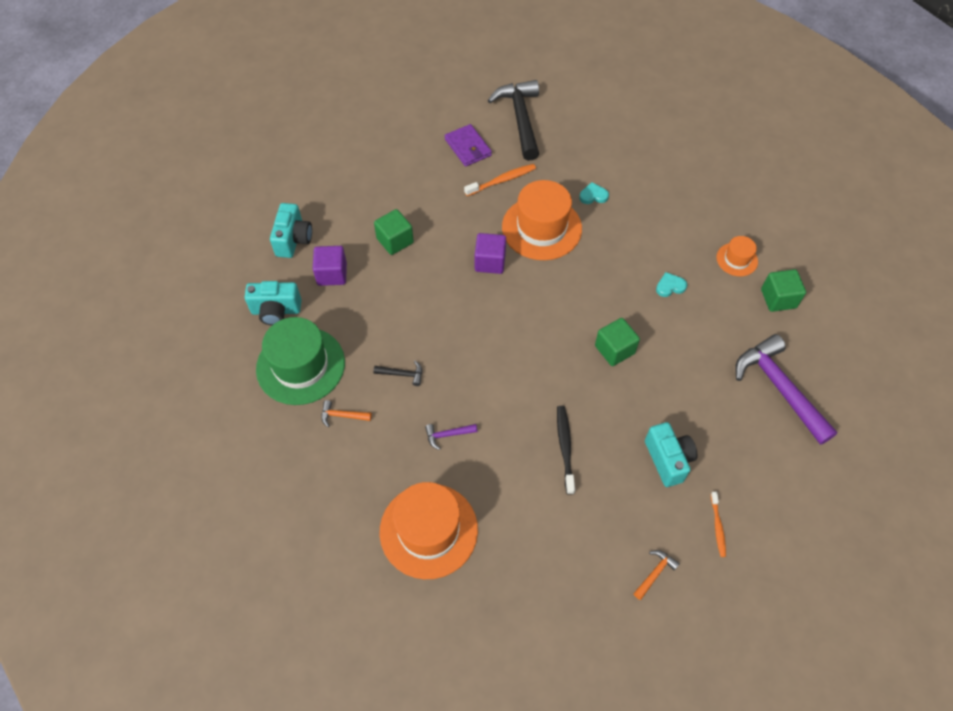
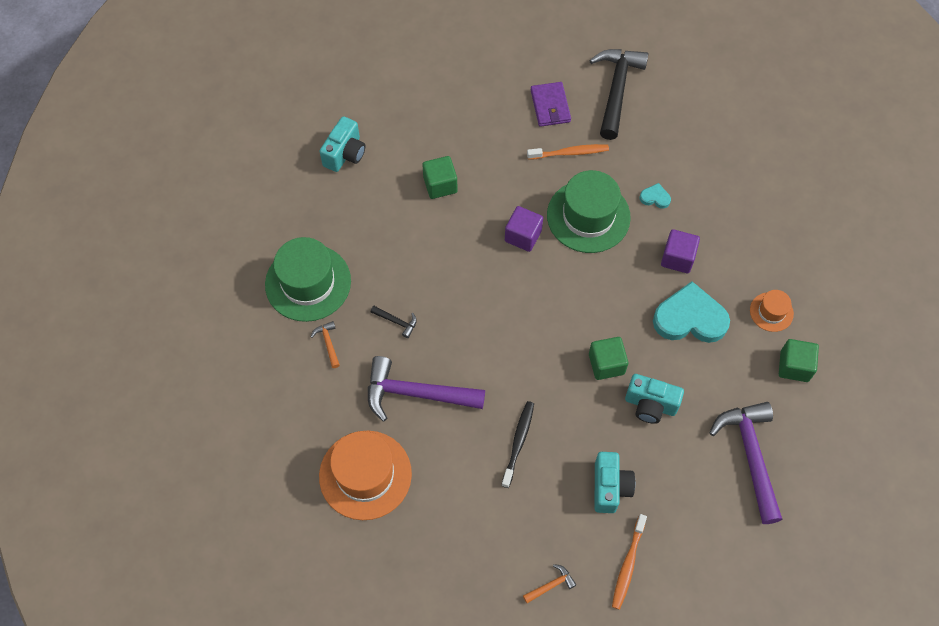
camera: 20 degrees right, 5 degrees up
(276, 311) = (304, 221): turquoise camera -> turquoise camera (650, 405)
(332, 274) = (368, 200): purple cube -> purple cube (677, 258)
(342, 415) = (328, 343): orange hammer -> orange hammer turned 45 degrees clockwise
(447, 435) = (416, 393): purple hammer -> purple hammer, size x2.39
(541, 228) = (588, 216): orange hat -> green hat
(670, 286) = (690, 318): turquoise heart -> turquoise heart, size x2.29
(717, 527) = (628, 565): orange toothbrush -> orange toothbrush, size x1.52

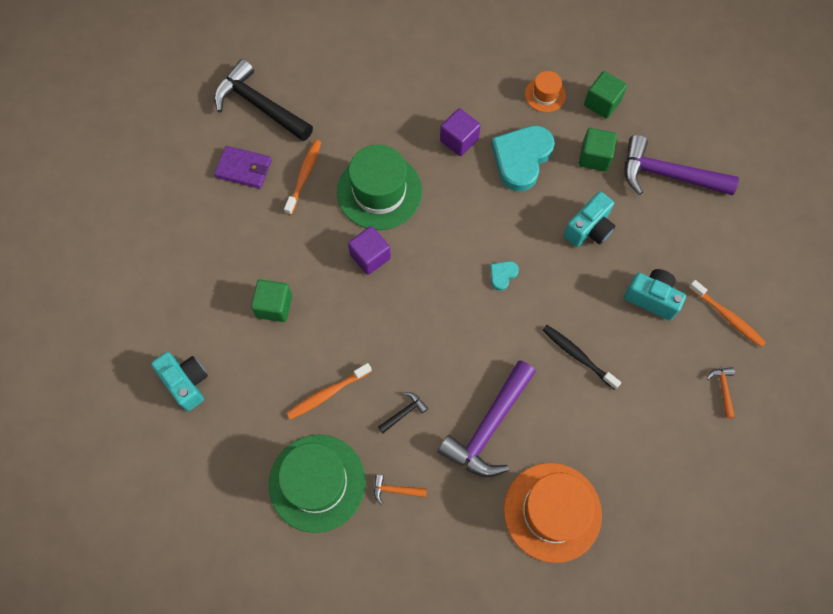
camera: 65 degrees left, 5 degrees up
(385, 257) = (327, 393): none -> orange toothbrush
(606, 364) = (534, 246): green cube -> green cube (594, 157)
(655, 197) = (389, 128): turquoise heart -> turquoise heart (502, 275)

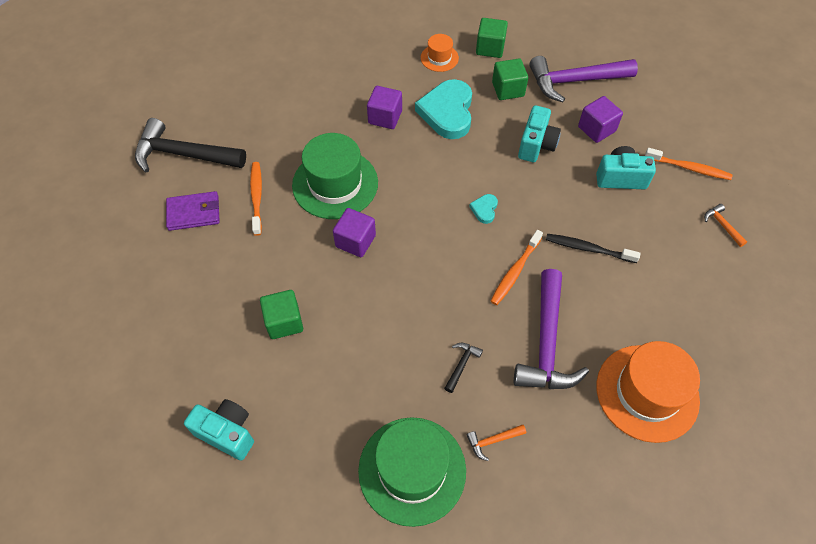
camera: 25 degrees left, 10 degrees down
(327, 393) = (378, 380): orange toothbrush -> orange toothbrush (515, 271)
(658, 236) = (596, 129): none -> purple cube

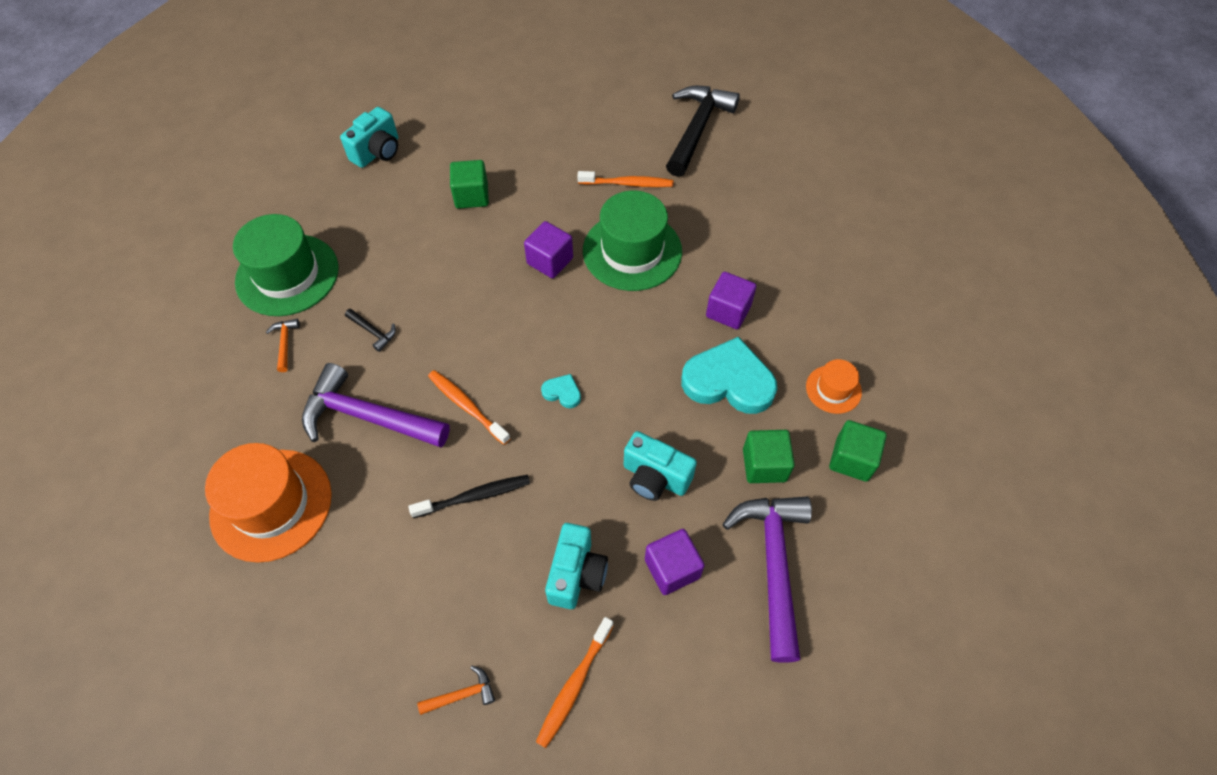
camera: 100 degrees right, 0 degrees up
(194, 213) = (618, 135): purple wallet -> none
(588, 249) = (474, 496): black toothbrush -> black toothbrush turned 45 degrees clockwise

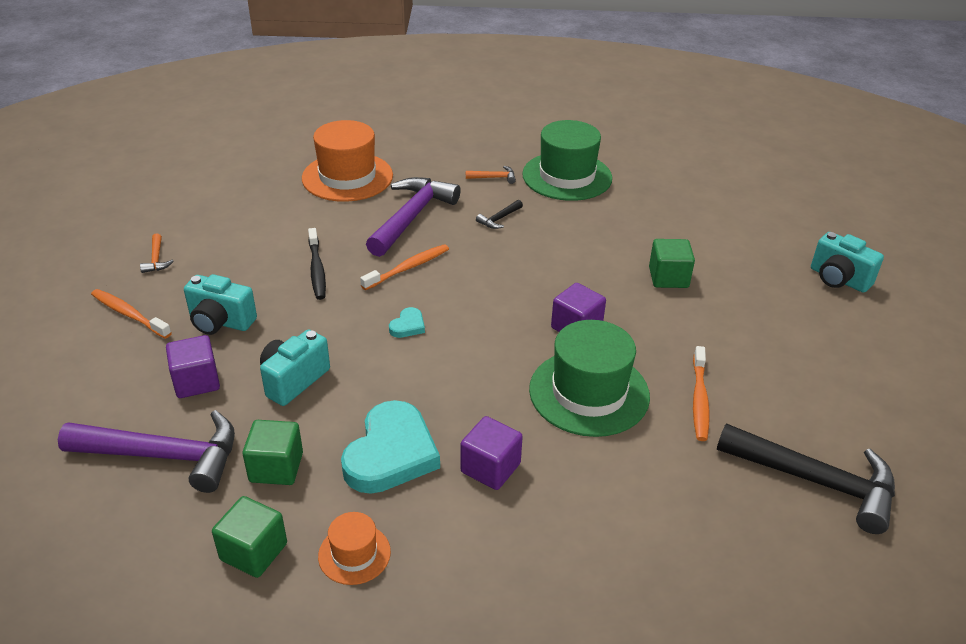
camera: 95 degrees right, 20 degrees down
(377, 152) = (725, 220): turquoise camera -> turquoise camera (838, 279)

